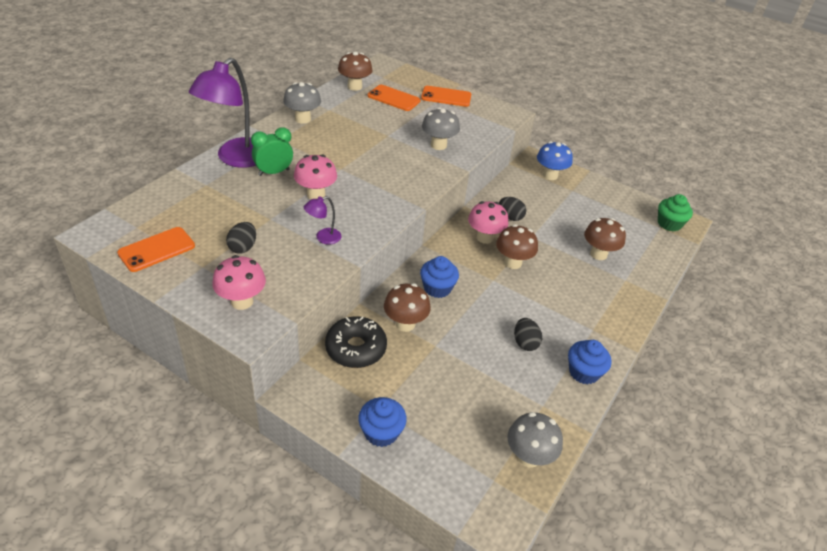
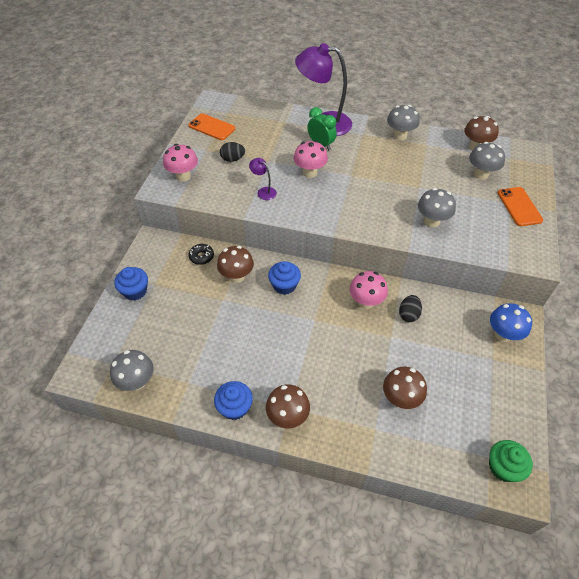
camera: 75 degrees right, 10 degrees up
(356, 348) = (201, 257): black donut -> black donut, size x0.56
(393, 98) = (481, 174): orange phone -> grey mushroom
(512, 263) = (345, 329): brown mushroom -> brown mushroom (288, 416)
(525, 343) = (250, 357): black egg -> none

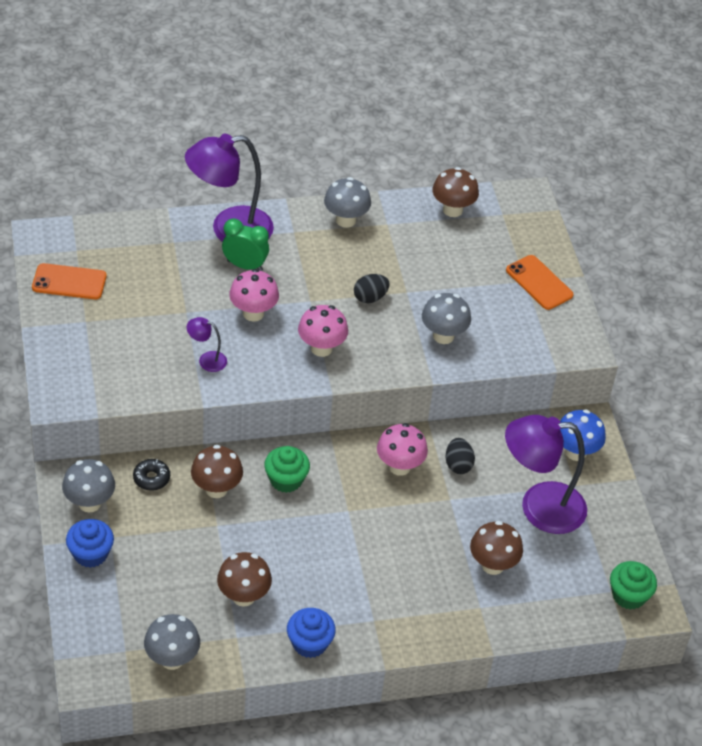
camera: 30 degrees left, 5 degrees down
(183, 176) = (80, 371): pink mushroom -> pink mushroom (321, 348)
(233, 159) = (133, 324): black egg -> black egg (370, 298)
(284, 285) = (286, 480): blue cupcake -> green cupcake
(288, 416) = (376, 630): brown mushroom -> brown mushroom (243, 596)
(456, 366) = (539, 507): none -> purple lamp
(481, 174) = (475, 250): grey mushroom -> grey mushroom (89, 503)

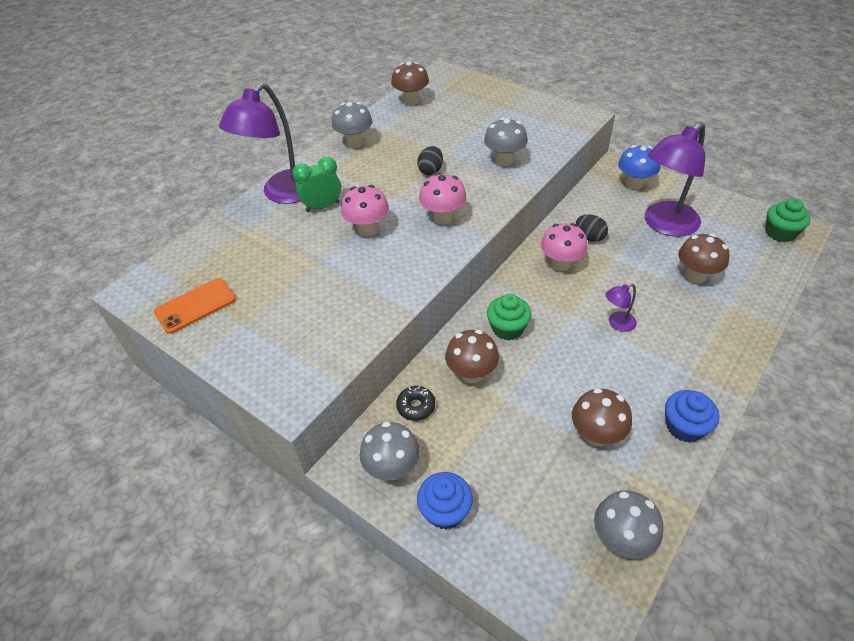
camera: 35 degrees left, 0 degrees up
(207, 360) = (375, 281): purple lamp -> purple lamp (617, 324)
(539, 283) = (512, 103): orange phone -> none

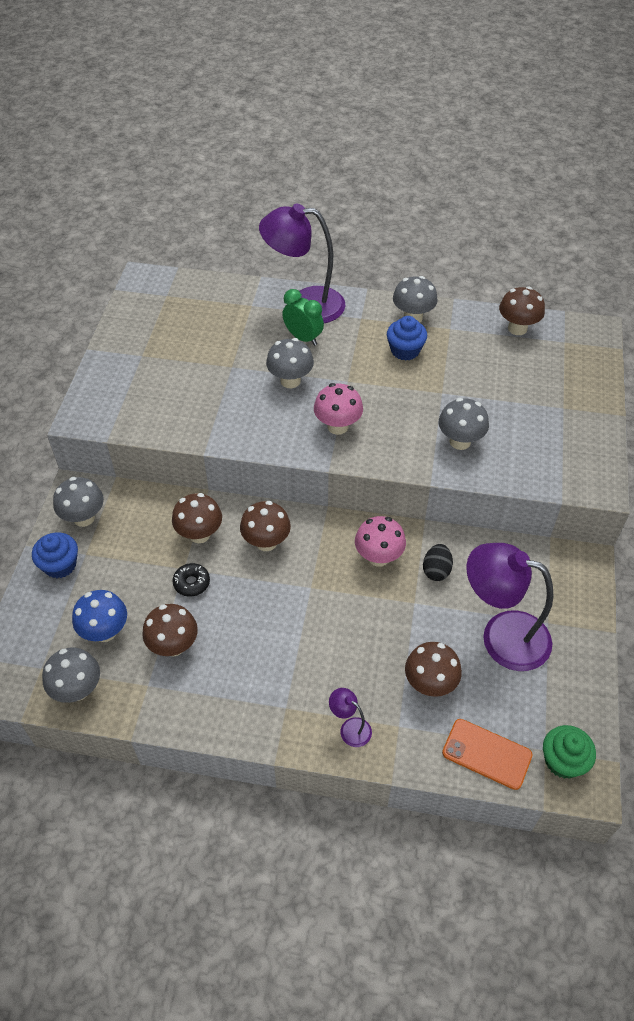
camera: 60 degrees right, 5 degrees up
(195, 306) = (146, 320): orange phone -> orange phone (487, 754)
(368, 229) = (290, 381): pink mushroom -> grey mushroom
(416, 406) = (148, 509): black donut -> black donut (191, 583)
(431, 170) = (404, 390): black egg -> none
(507, 328) = (266, 542): green cupcake -> brown mushroom
(617, 324) = (317, 628): purple lamp -> purple lamp (350, 728)
(634, 184) = (561, 588): blue mushroom -> blue mushroom (105, 631)
(684, 427) = (212, 713): blue cupcake -> blue cupcake (405, 350)

